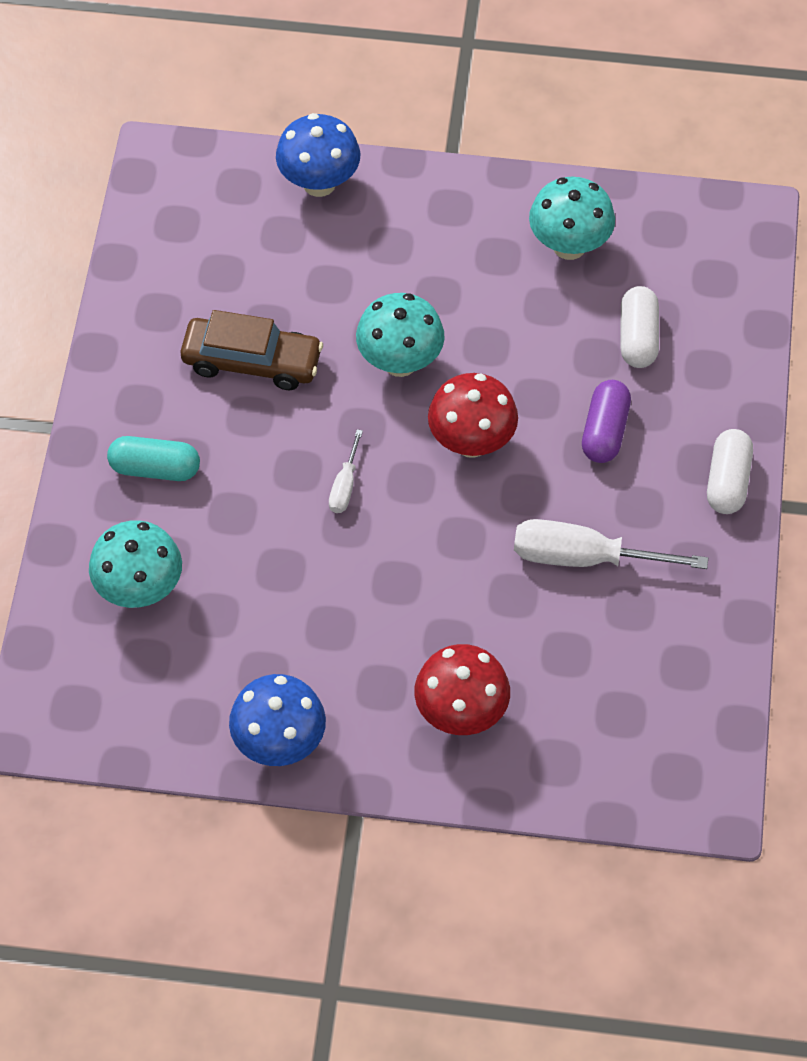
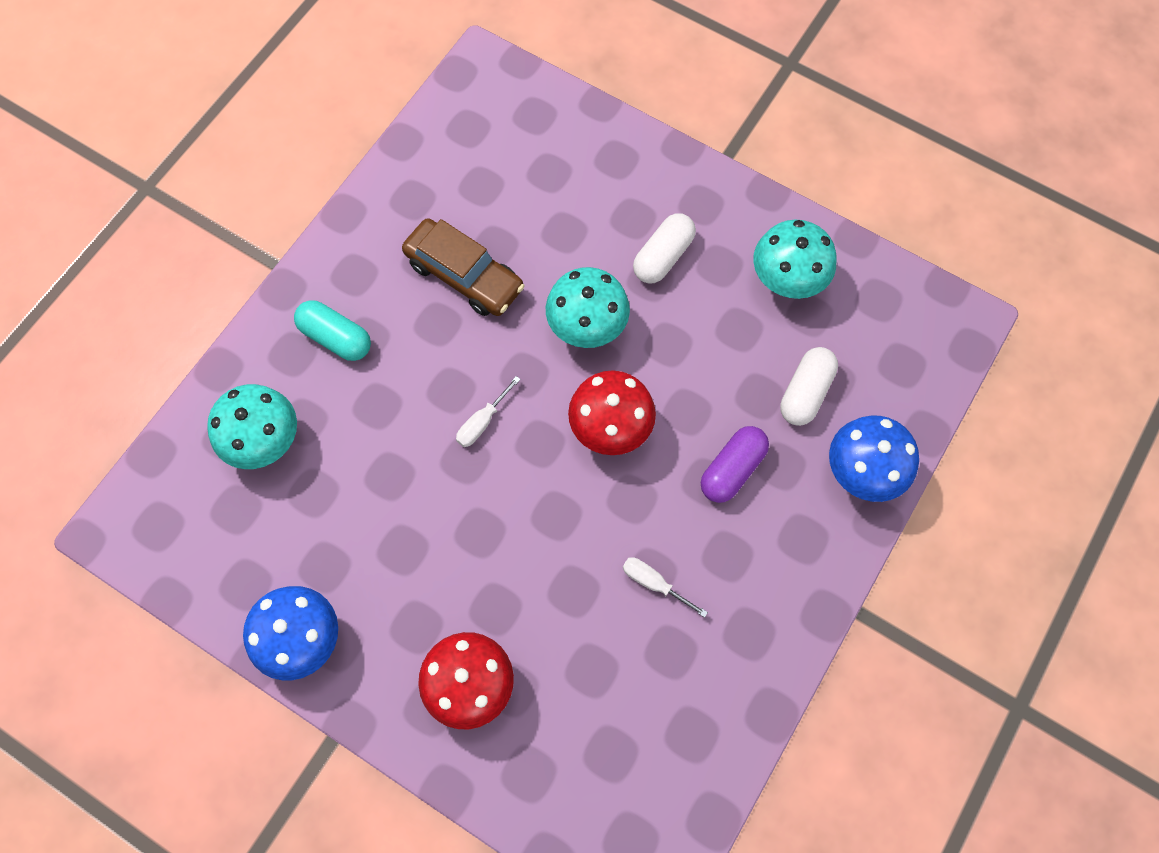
camera: 25 degrees right, 10 degrees up
(319, 183) = (602, 139): blue mushroom -> blue mushroom (861, 472)
(584, 557) = (654, 583): white screwdriver -> white screwdriver, size x0.51
(727, 481) = (819, 567): white capsule -> white capsule (663, 256)

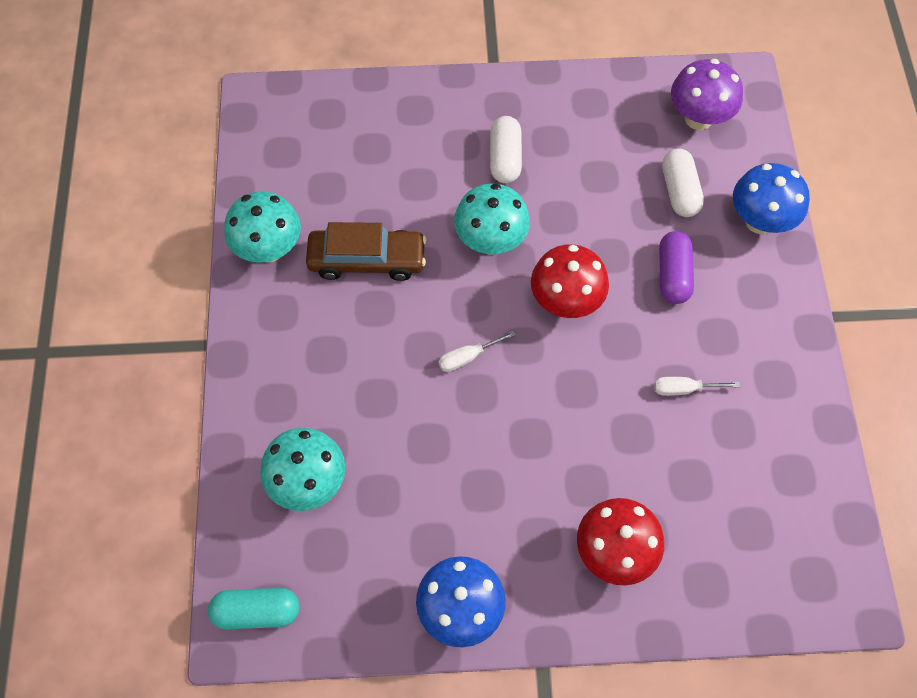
camera: 35 degrees left, 5 degrees down
(336, 338) = (302, 368): turquoise capsule -> turquoise capsule (257, 612)
(482, 422) = (467, 357): white screwdriver -> white screwdriver turned 60 degrees clockwise
(786, 281) = (605, 124): turquoise mushroom -> turquoise mushroom (269, 249)
(884, 332) = (698, 118): none -> purple mushroom

